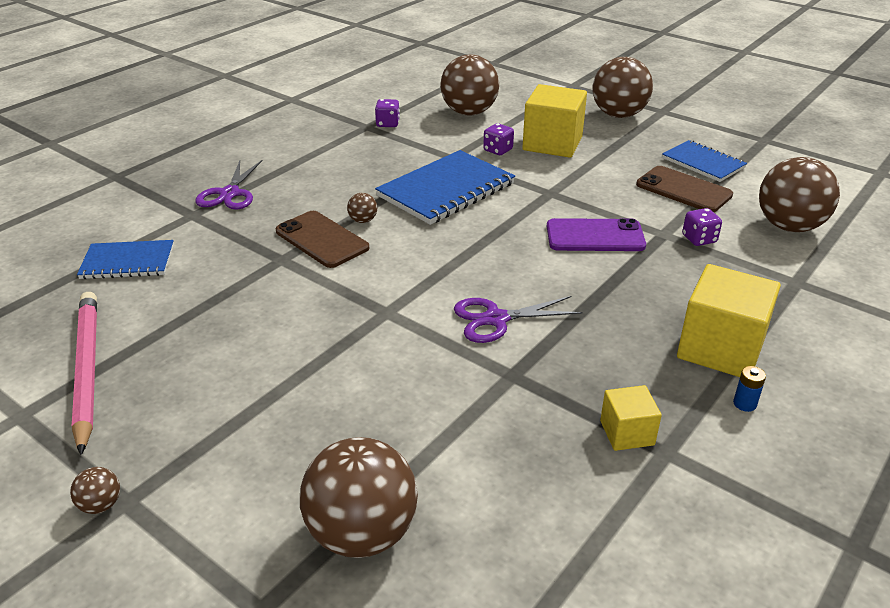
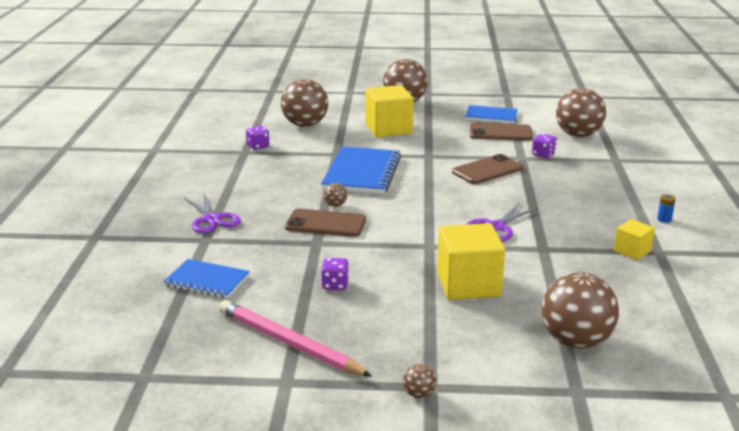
camera: 35 degrees left, 10 degrees down
(128, 262) = (207, 281): blue notebook -> blue notebook turned 60 degrees clockwise
(498, 150) = (360, 142): purple dice -> purple dice (335, 285)
(595, 236) = (487, 170): purple phone -> brown phone
(720, 348) = (622, 201): yellow cube -> yellow cube (468, 284)

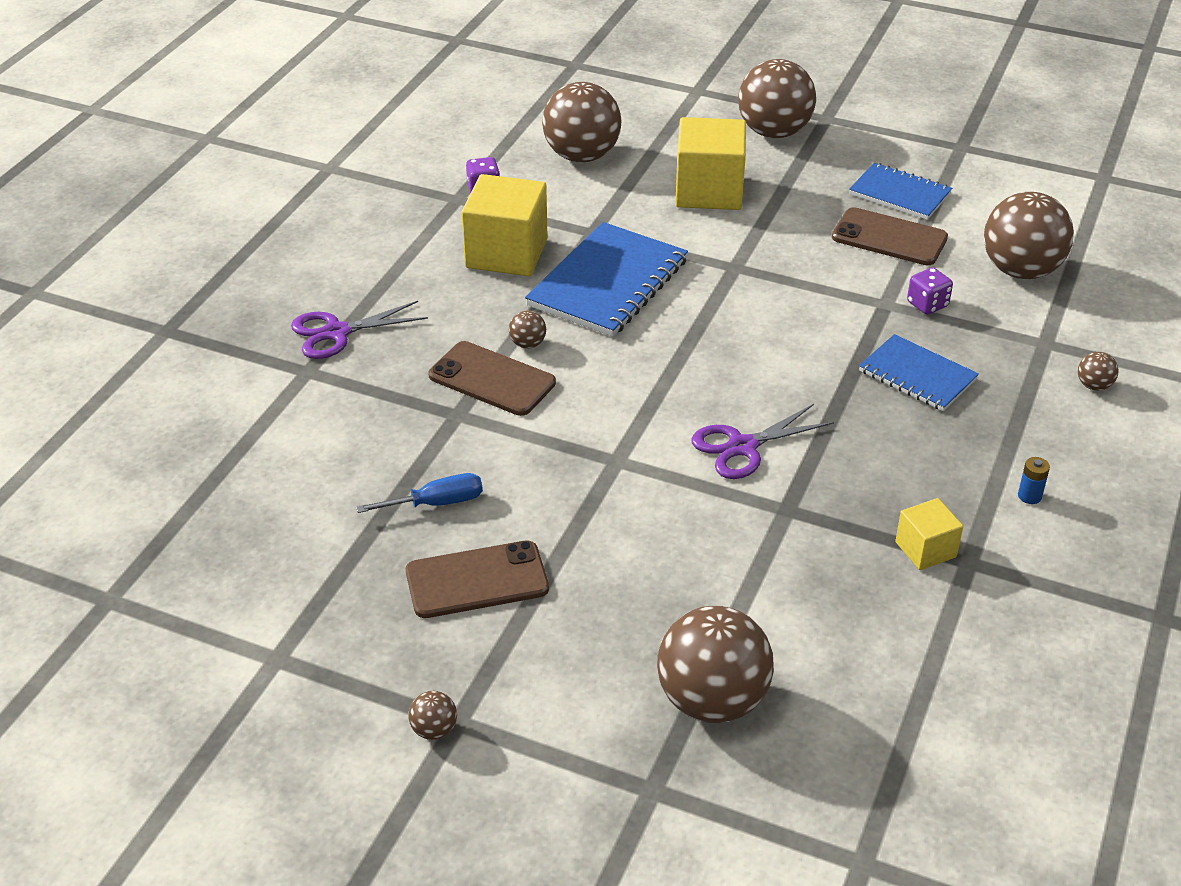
camera: 20 degrees right, 15 degrees up
(207, 281) = (270, 451): blue notebook -> blue notebook (917, 375)
(212, 219) = (337, 332): purple scissors -> purple scissors turned 75 degrees clockwise
(289, 343) = (316, 593): pink pencil -> none
(335, 285) = (437, 503): purple dice -> blue screwdriver
(468, 284) = (626, 551): yellow cube -> yellow cube (506, 253)
(487, 170) = (810, 320): brown phone -> brown phone (477, 580)
(654, 172) = (1094, 386): none -> brown ball

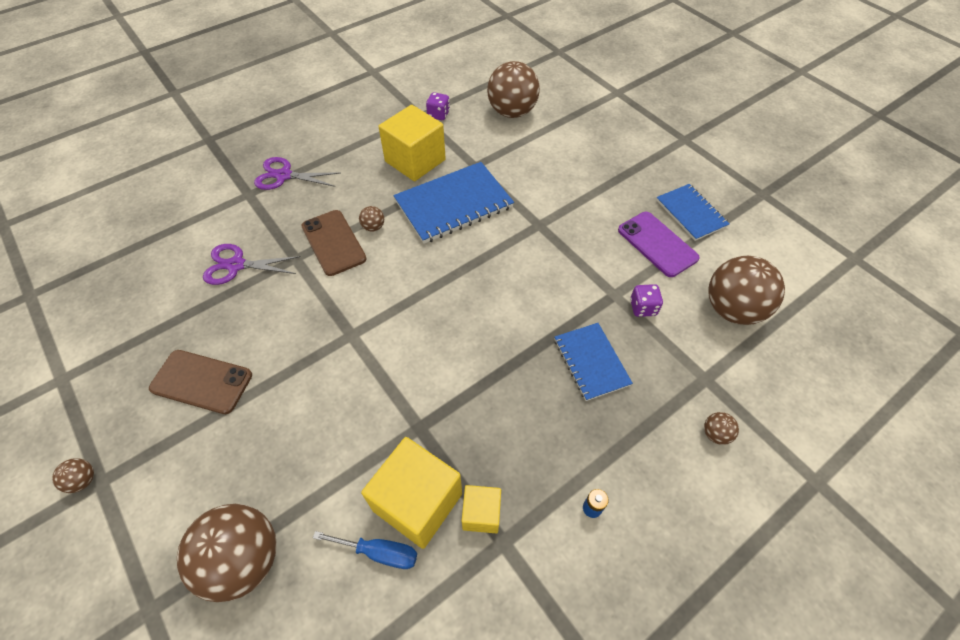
camera: 30 degrees right, 15 degrees up
(437, 503) = (230, 314): blue screwdriver -> blue screwdriver (379, 552)
(709, 191) = (567, 164): yellow cube -> yellow cube (417, 502)
(742, 447) = (432, 363): purple scissors -> purple scissors (236, 265)
(774, 132) = (642, 137): brown ball -> none
(889, 238) = (657, 244): brown phone -> purple phone

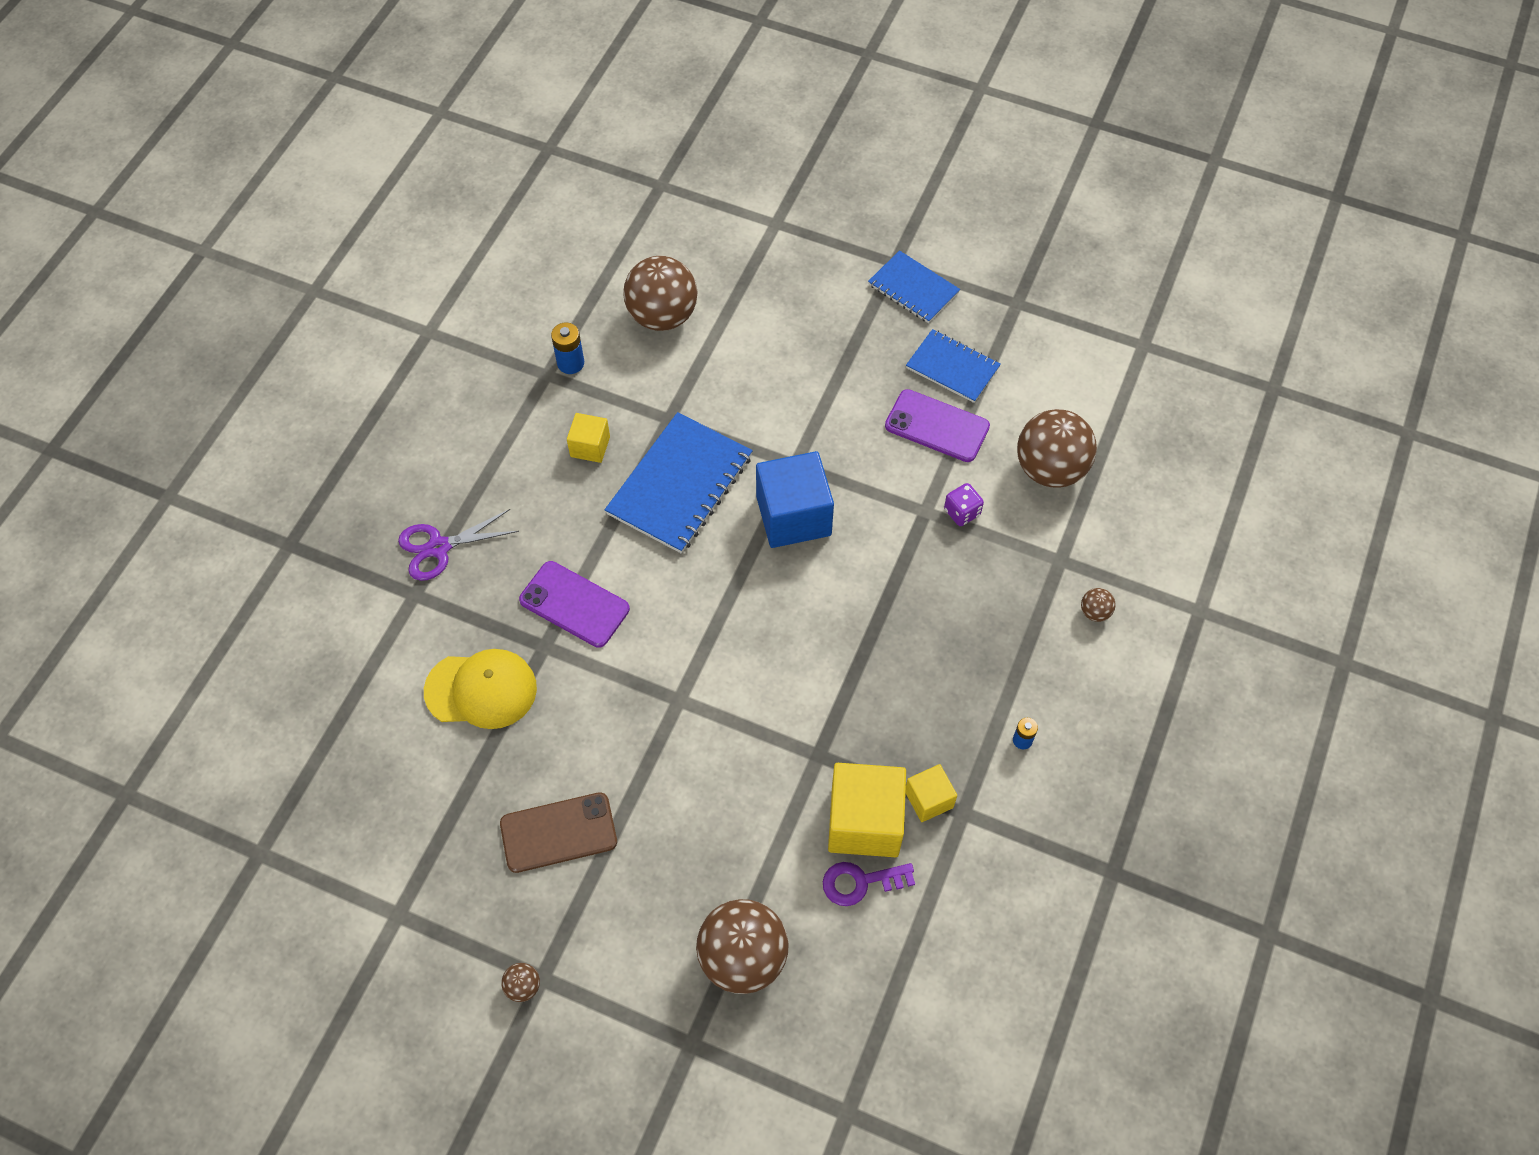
camera: 30 degrees left, 5 degrees up
(236, 265) = (481, 690): purple scissors -> yellow cap
(333, 242) = (574, 604): brown phone -> purple phone
(373, 227) = (606, 561): brown ball -> none
(379, 552) = (860, 882): blue screwdriver -> purple key
(415, 160) = (590, 446): yellow cube -> yellow cube, size x0.53
(438, 115) = (570, 363): purple dice -> blue battery
(516, 255) = (793, 516): none -> blue cube
(591, 362) = (943, 600): blue notebook -> blue notebook (913, 289)

